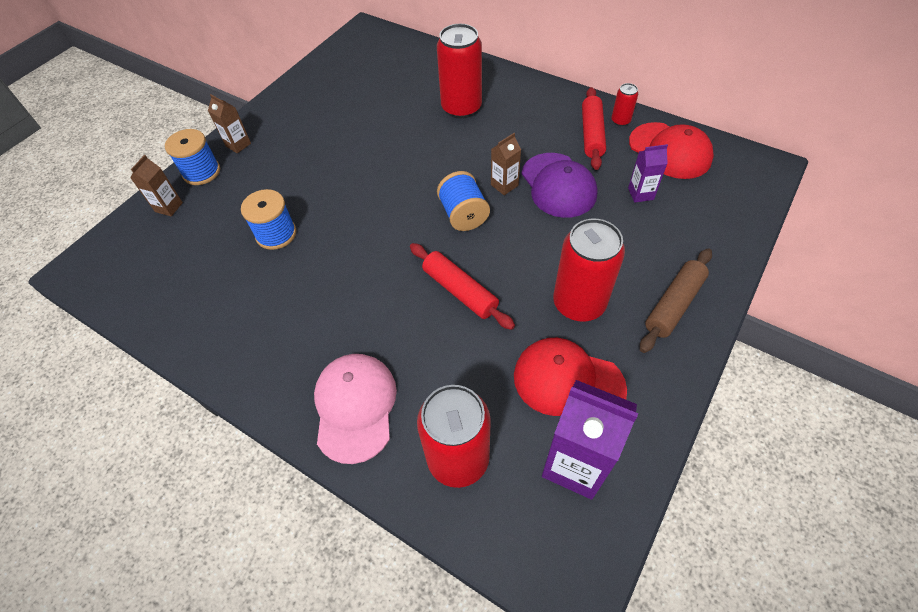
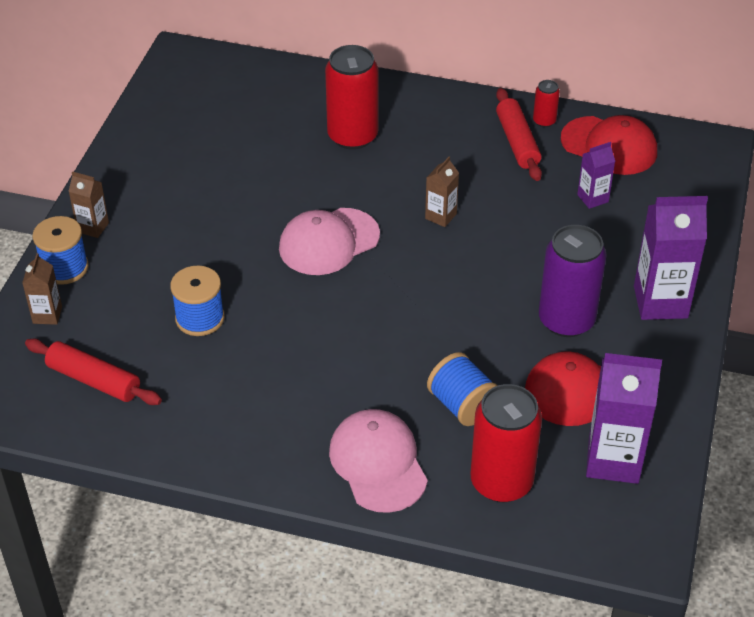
camera: 20 degrees left, 10 degrees down
(405, 190) = (328, 242): none -> pink cap
(460, 291) = (438, 334): red rolling pin -> red rolling pin (94, 380)
(463, 215) = (408, 256): blue spool -> blue spool (462, 405)
(558, 185) = (501, 205): purple cap -> none
(579, 303) = (566, 320): red can -> purple can
(673, 304) = (660, 302): brown rolling pin -> purple carton

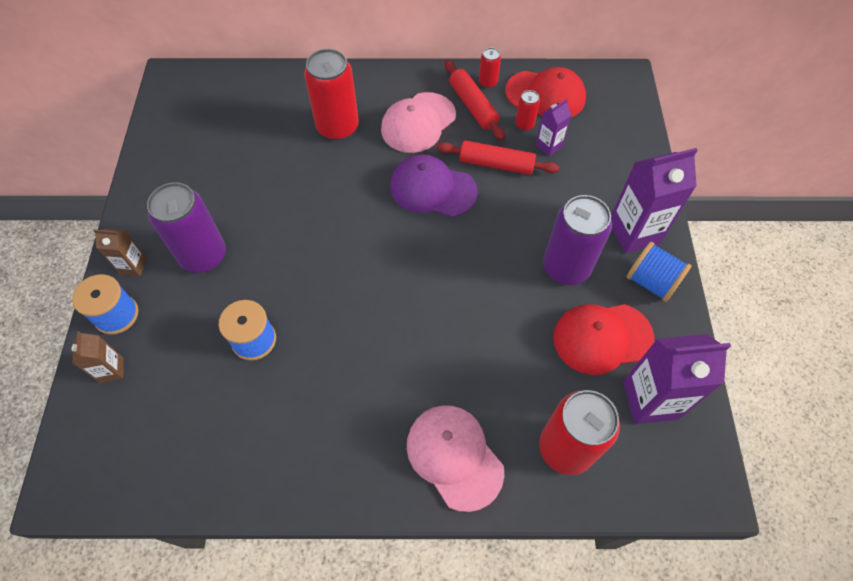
camera: 15 degrees left, 15 degrees up
(94, 380) = (172, 432): red rolling pin -> red rolling pin (496, 164)
(168, 232) = (203, 255): none -> purple can
(328, 242) = (346, 235): pink cap -> pink cap (418, 123)
(440, 216) = (432, 189): brown carton -> purple cap
(462, 405) = (508, 375): blue spool -> blue spool (651, 282)
(572, 171) = (524, 124): none -> red can

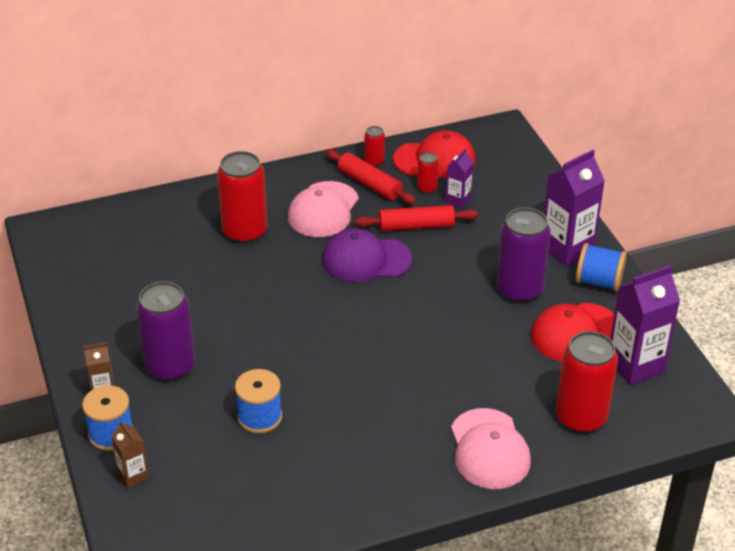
camera: 20 degrees left, 20 degrees down
(454, 456) = (489, 449): pink cap -> pink cap turned 135 degrees counterclockwise

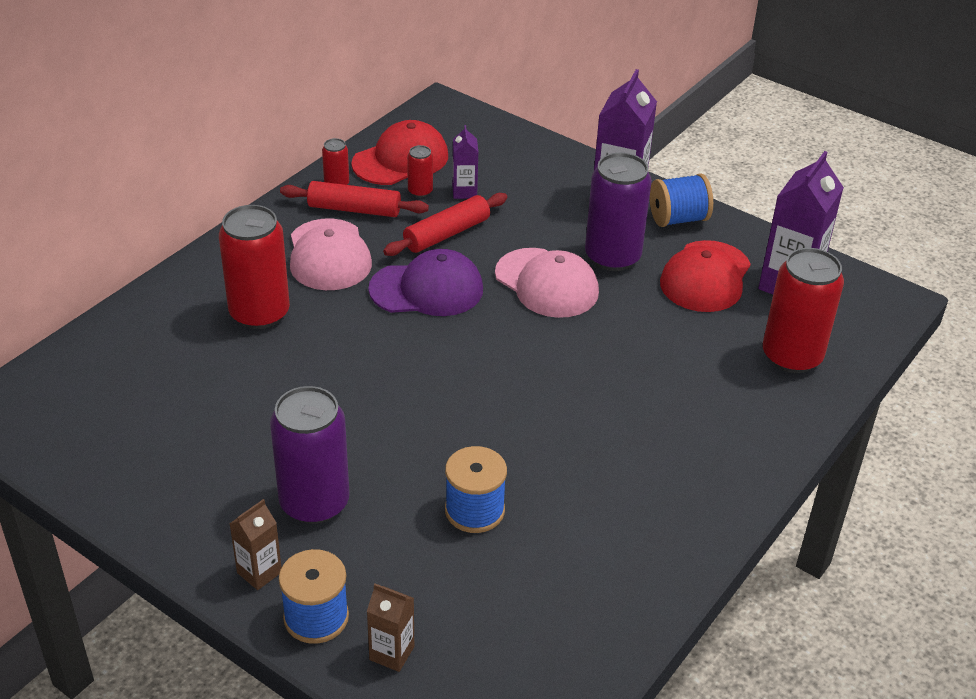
camera: 35 degrees left, 0 degrees up
(366, 259) = (427, 289): purple cap -> purple cap turned 150 degrees counterclockwise
(489, 449) = (741, 429): pink cap -> pink cap (546, 283)

